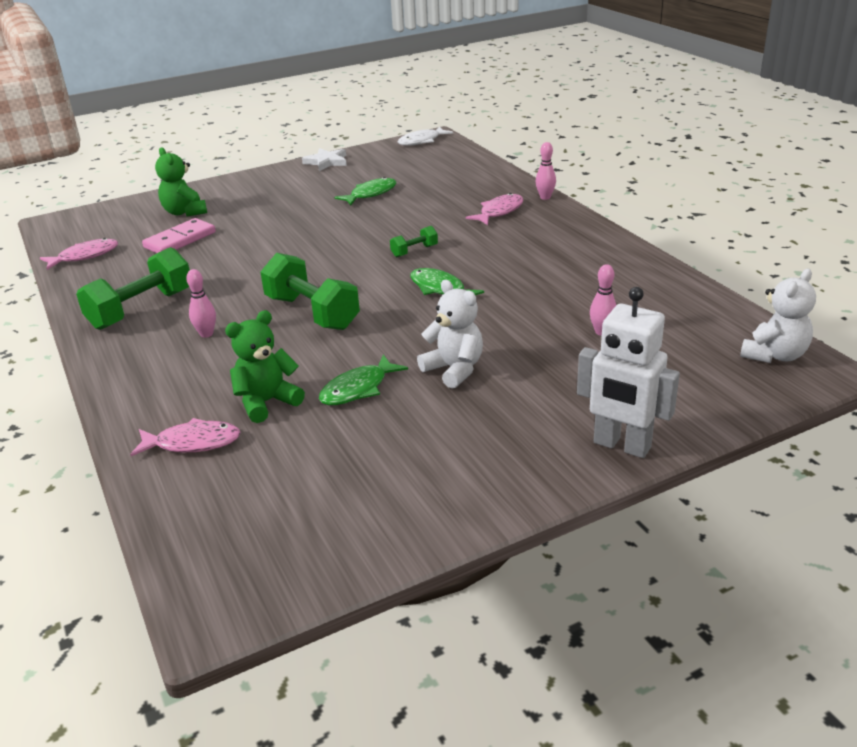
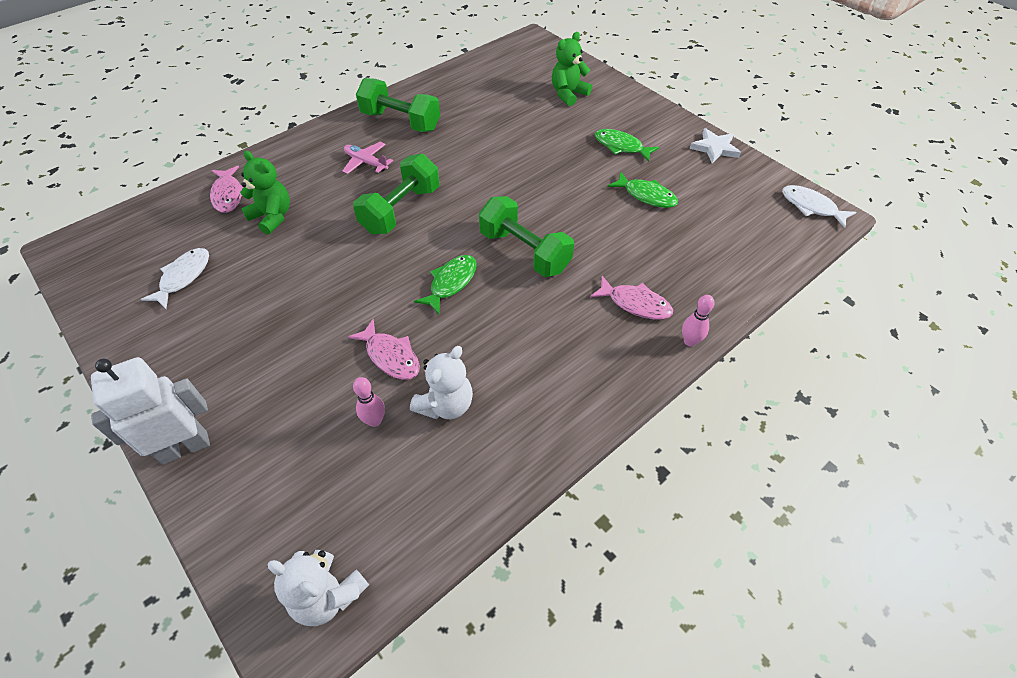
camera: 75 degrees right, 20 degrees up
(85, 256) = (479, 70): pink fish -> pink fish (390, 356)
(180, 240) = (516, 106): pink domino -> none
(206, 334) = (366, 162): pink bowling pin -> pink plane
(347, 471) = (183, 277): none -> white fish
(358, 389) = (286, 261): green fish -> green fish (621, 146)
(414, 251) = (524, 251): green dumbbell -> green dumbbell, size x2.08
(454, 369) = (310, 315): white teddy bear -> white teddy bear (446, 404)
(621, 446) = (185, 447): white robot -> white robot turned 45 degrees clockwise

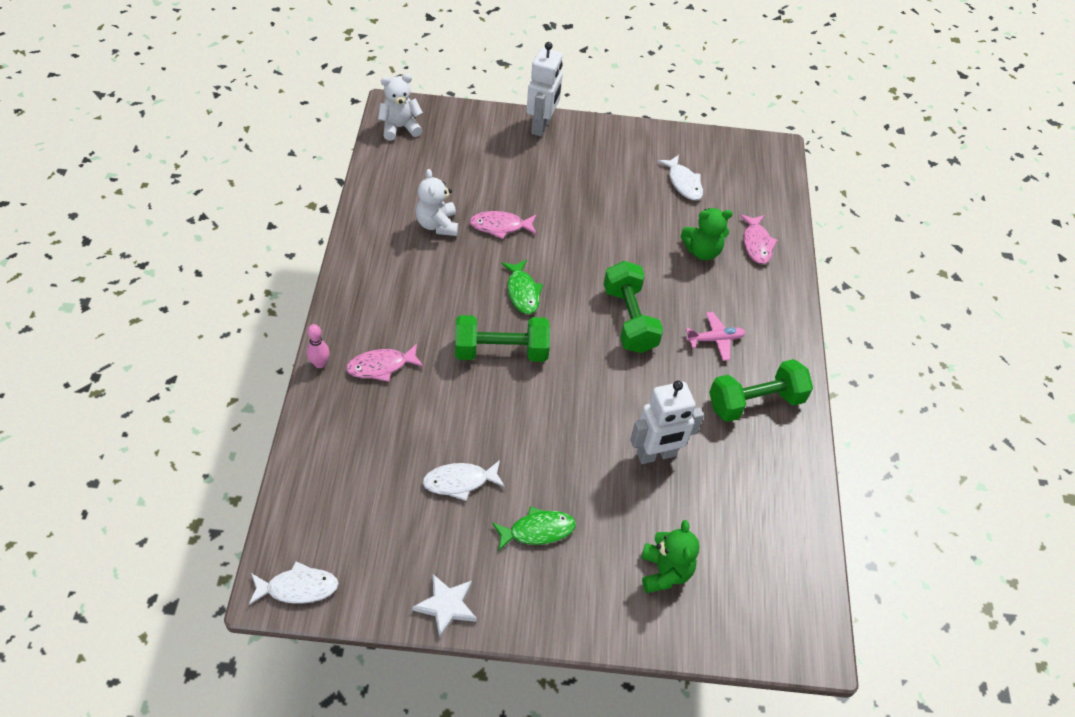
camera: 130 degrees right, 0 degrees up
(228, 195) = (756, 244): pink fish -> pink fish turned 120 degrees counterclockwise
(374, 421) = (466, 193): pink bowling pin -> none
(500, 135) = (656, 455): none -> white robot
(646, 195) = (460, 482): green fish -> white fish

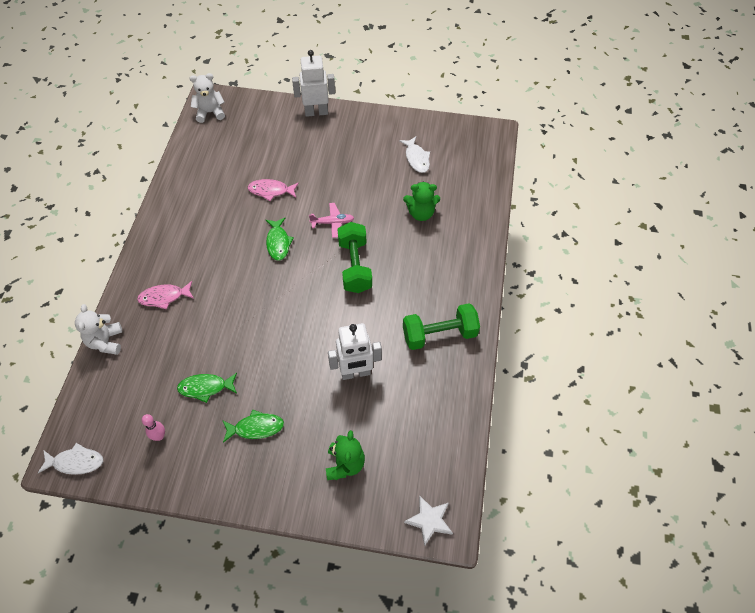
camera: 10 degrees right, 5 degrees up
(320, 364) = (120, 294): pink bowling pin -> pink bowling pin (159, 436)
(437, 224) = (224, 189): white teddy bear -> white teddy bear (105, 342)
(446, 606) = (179, 481): white star -> white star (429, 520)
(460, 482) = (205, 387): white fish -> green fish
(501, 351) = (254, 288): green dumbbell -> none
(542, 126) = (316, 112): white robot -> white robot turned 120 degrees counterclockwise
(715, 339) = (417, 284): pink plane -> pink plane (332, 222)
(756, 244) = (464, 208): pink fish -> none

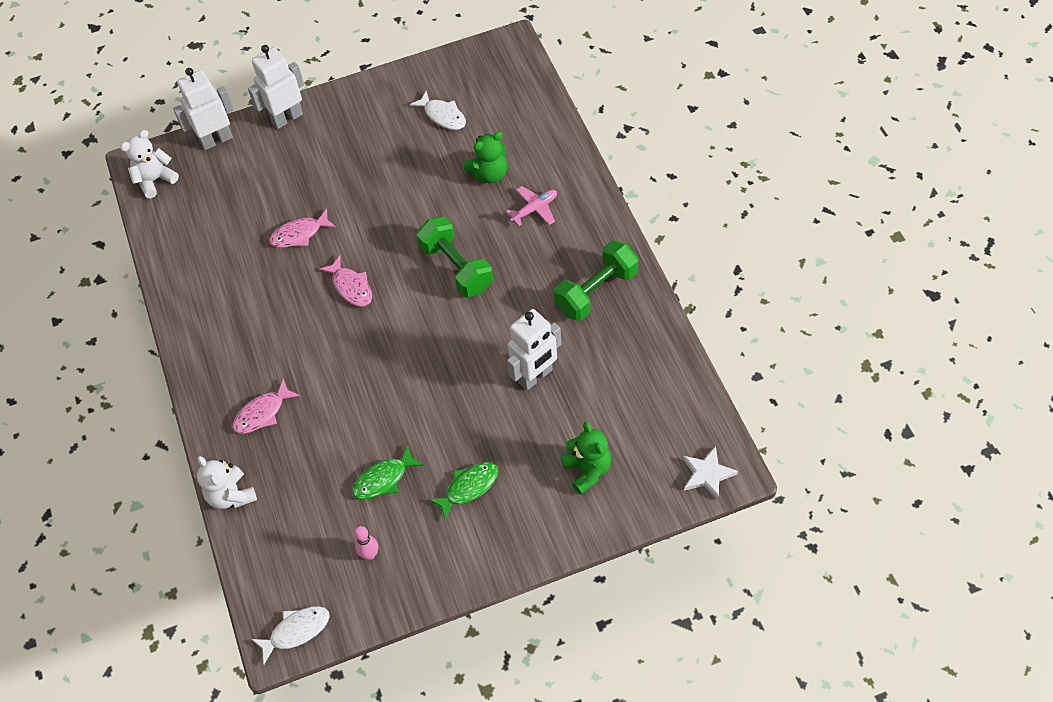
camera: 25 degrees left, 0 degrees up
(264, 105) = (216, 140): none -> white robot
(278, 243) = (351, 287): green fish -> pink fish
(332, 222) = (397, 234): pink plane -> pink plane (534, 209)

